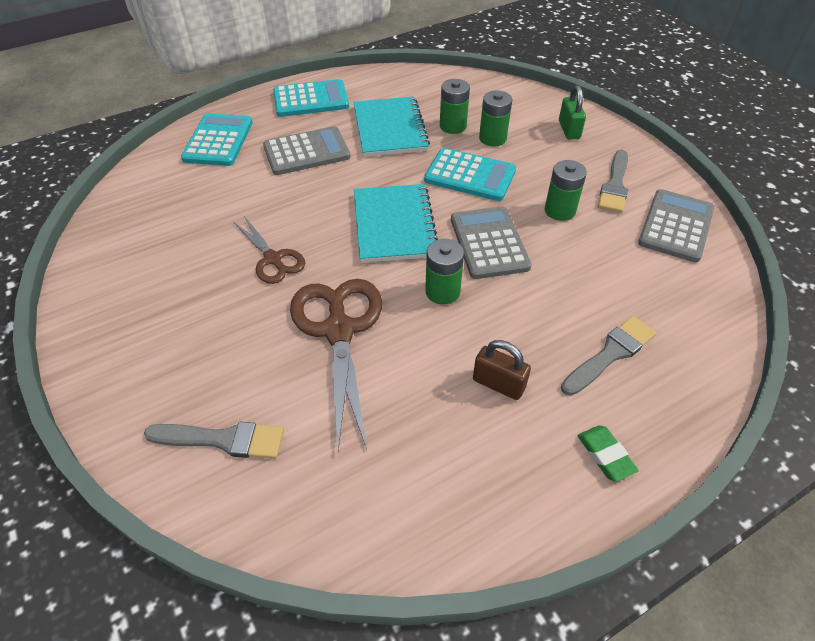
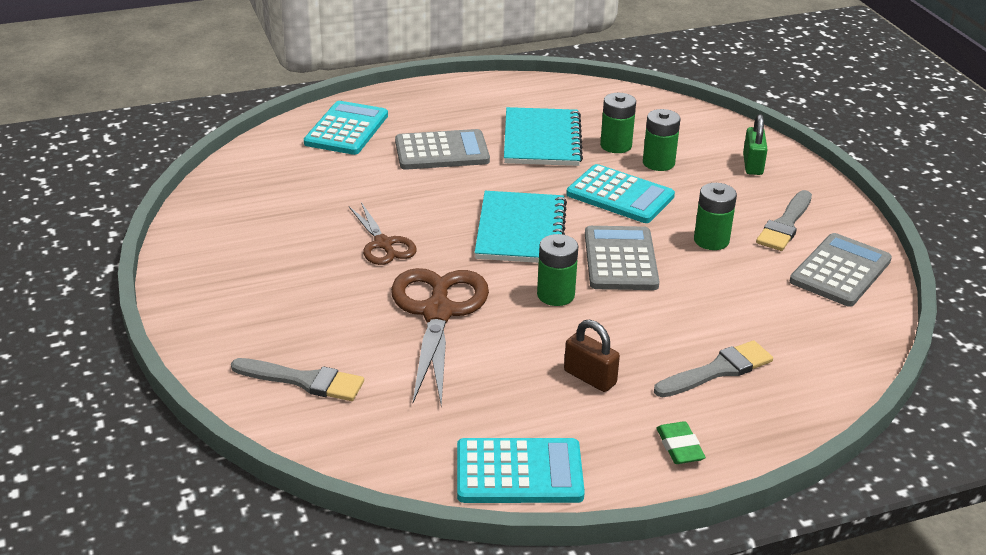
camera: 10 degrees right, 15 degrees down
(311, 99) = (459, 100): turquoise calculator -> turquoise calculator (519, 472)

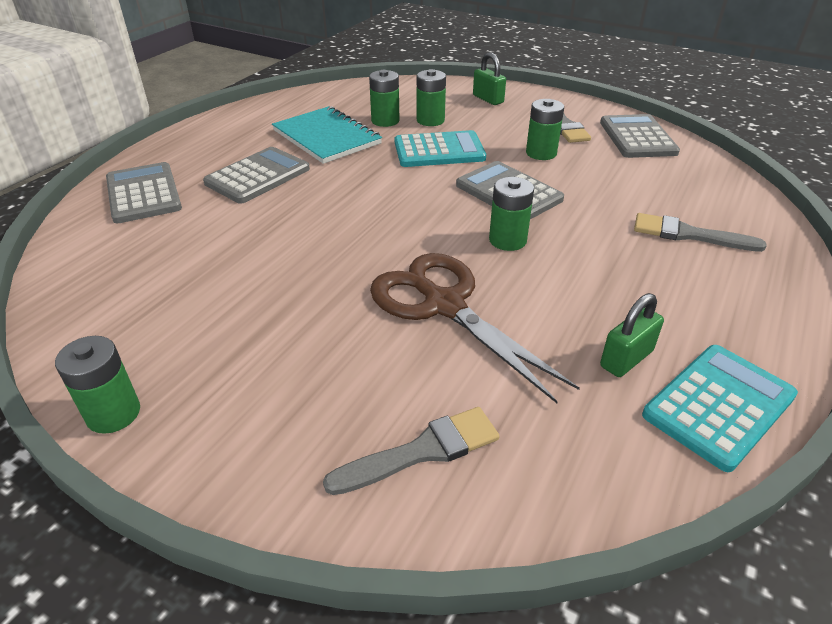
camera: 40 degrees left, 5 degrees up
(178, 267) = (113, 413): none -> green battery
(346, 129) = (143, 194): turquoise calculator -> grey calculator
(383, 244) = (312, 272): brown scissors -> none
(505, 413) = (626, 359): none -> green padlock
(520, 230) = (408, 206): turquoise notebook -> none
(590, 377) = (630, 289): brown padlock -> none
(679, 447) = (765, 304): green eraser -> none
(718, 370) = (688, 234): grey brush -> grey brush turned 90 degrees counterclockwise

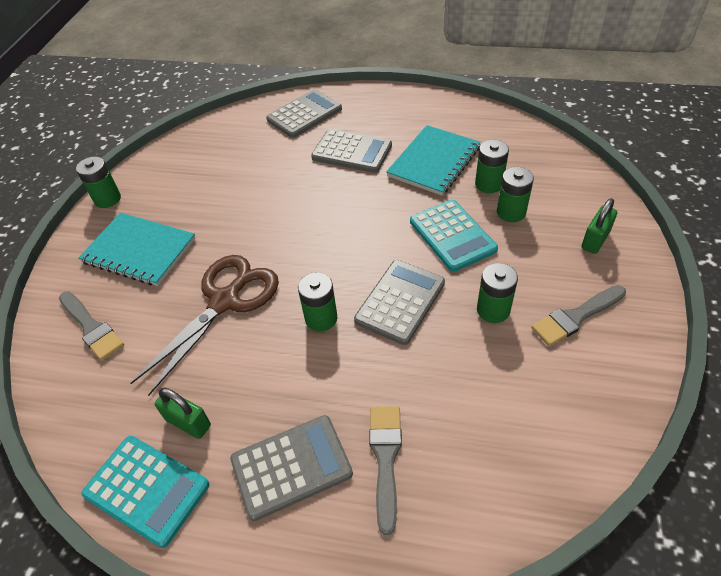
camera: 75 degrees right, 10 degrees up
(285, 380) = (139, 251): none -> turquoise notebook
(637, 137) = (590, 392): grey calculator -> grey calculator (291, 466)

